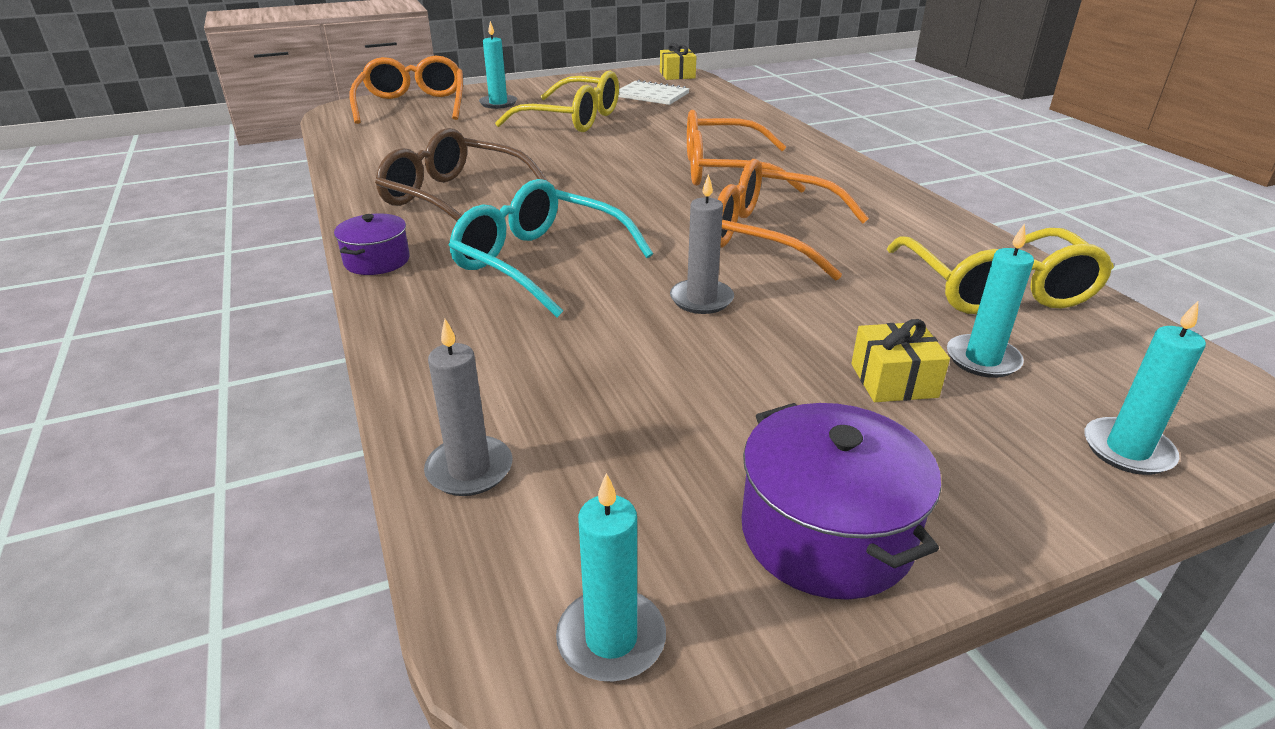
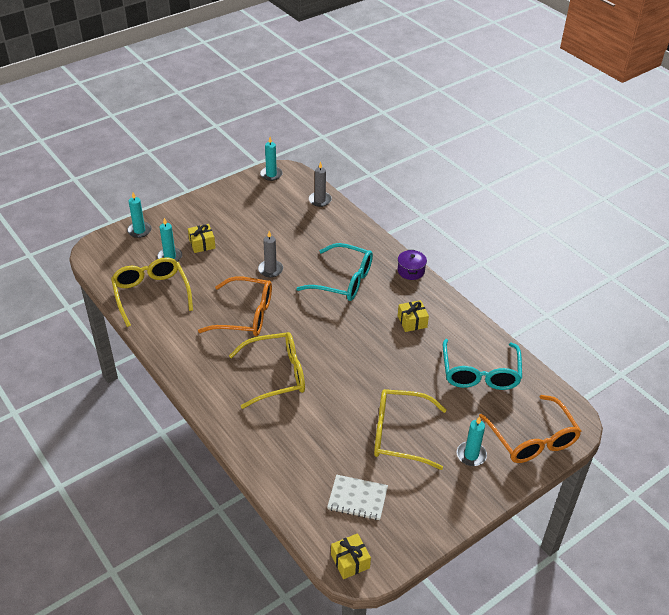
camera: 165 degrees right, 10 degrees up
(410, 146) = (480, 373): none -> turquoise glasses
(454, 198) = (412, 321): brown glasses -> yellow gift
(724, 171) = (276, 375): orange glasses -> yellow glasses
(826, 533) = (226, 199): purple pot -> none

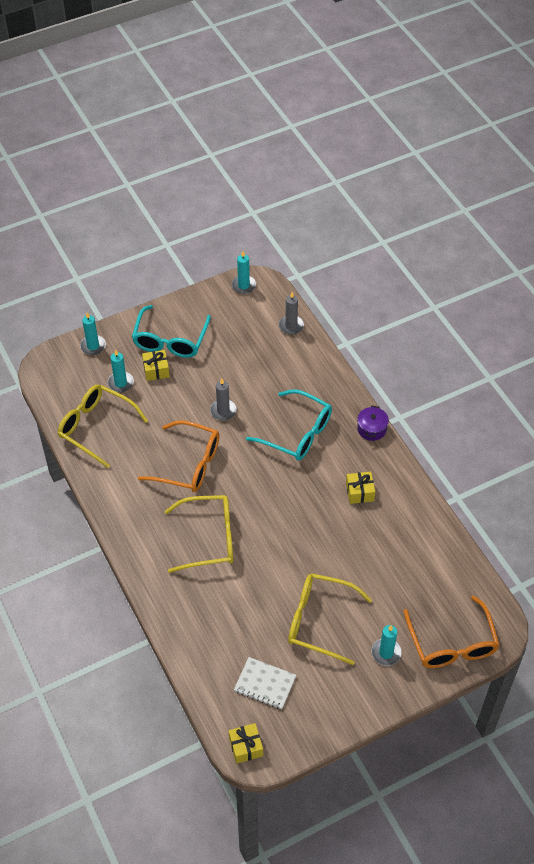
camera: 10 degrees right, 10 degrees up
(151, 294) = (96, 427): yellow glasses -> yellow glasses turned 45 degrees counterclockwise
(480, 373) = (417, 562): turquoise glasses -> turquoise glasses (170, 340)

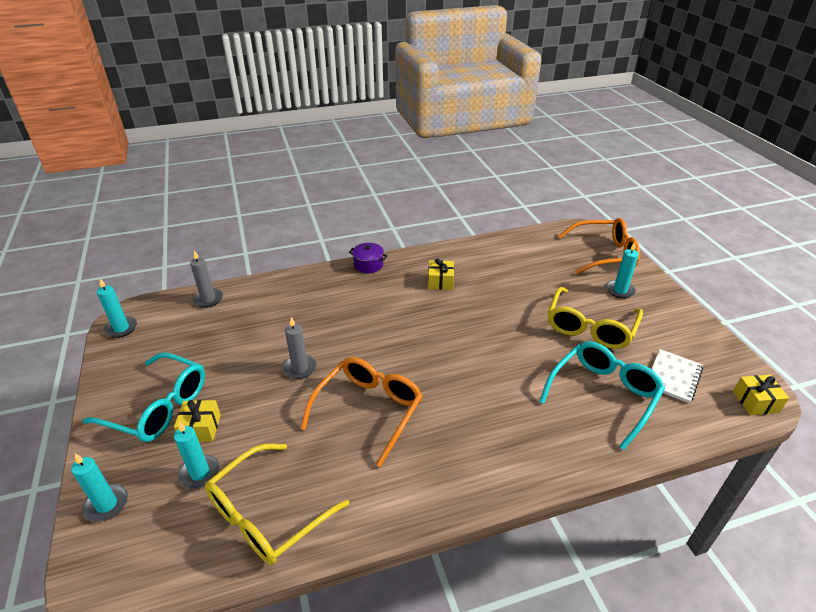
camera: 80 degrees left, 15 degrees down
(209, 538) = (483, 402): yellow glasses -> none
(297, 433) = (355, 313): turquoise glasses -> turquoise glasses (603, 395)

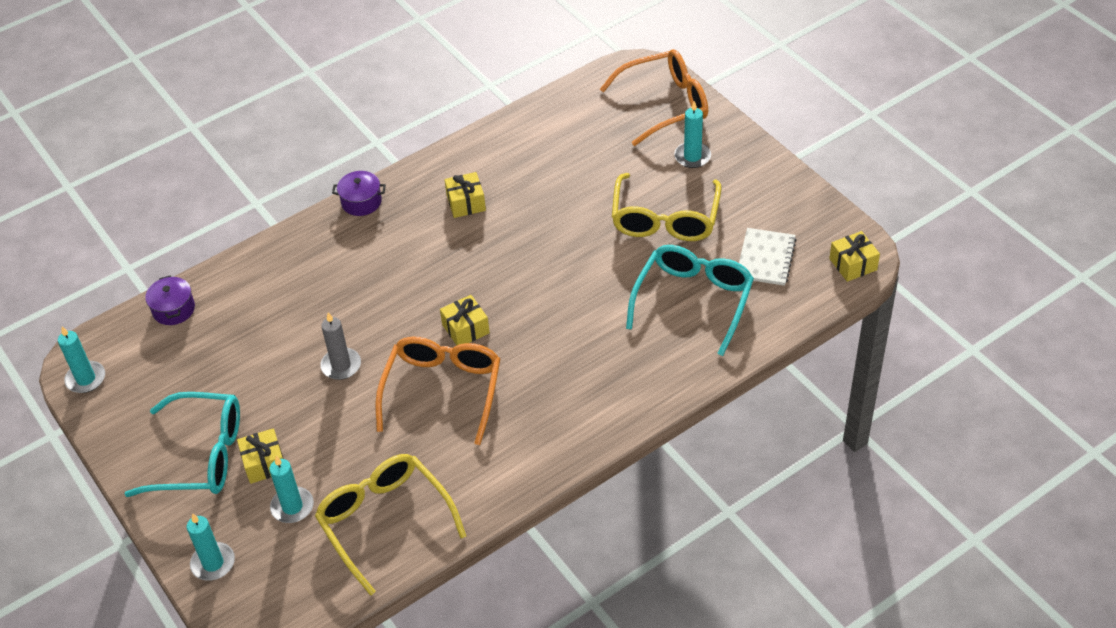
camera: 15 degrees left, 10 degrees up
(208, 299) = (173, 309): grey candle -> purple pot
(267, 514) = (385, 522): yellow glasses -> yellow glasses turned 120 degrees clockwise
(406, 367) = (465, 329): none -> yellow gift

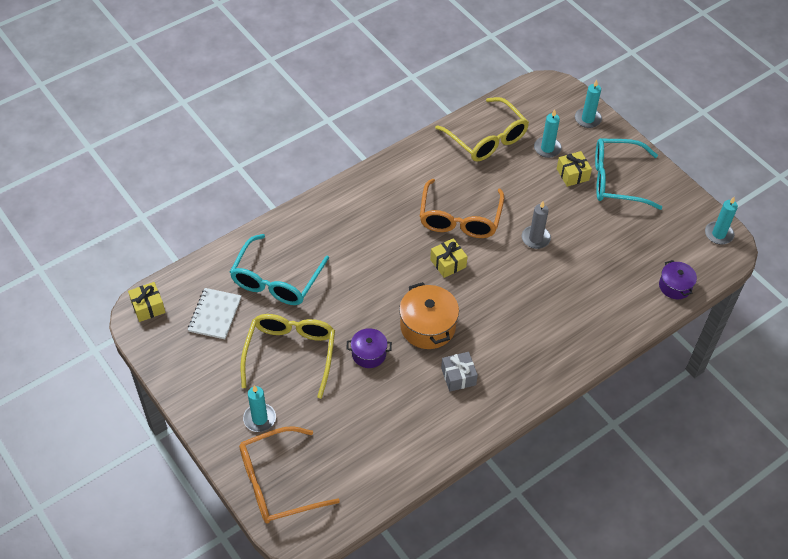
camera: 175 degrees right, 5 degrees up
(361, 202) = (549, 381): purple pot -> purple pot (369, 354)
(466, 203) = (458, 376): yellow gift -> grey gift
(498, 253) = (428, 326): none -> orange pot

